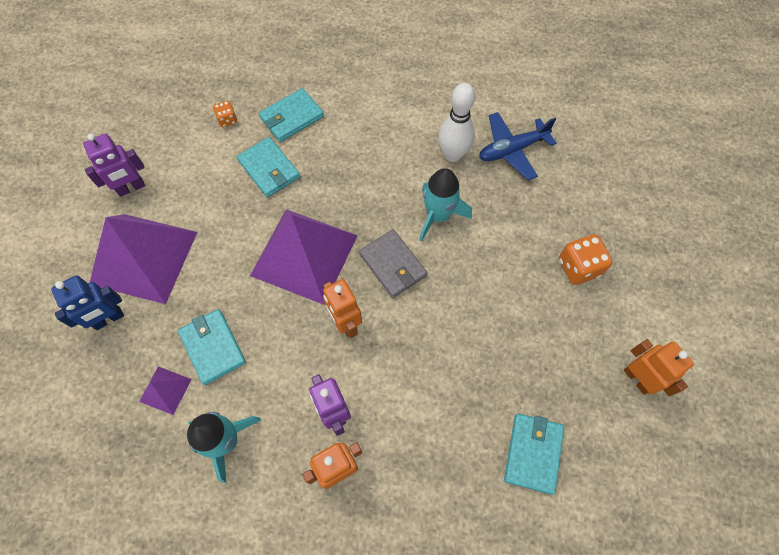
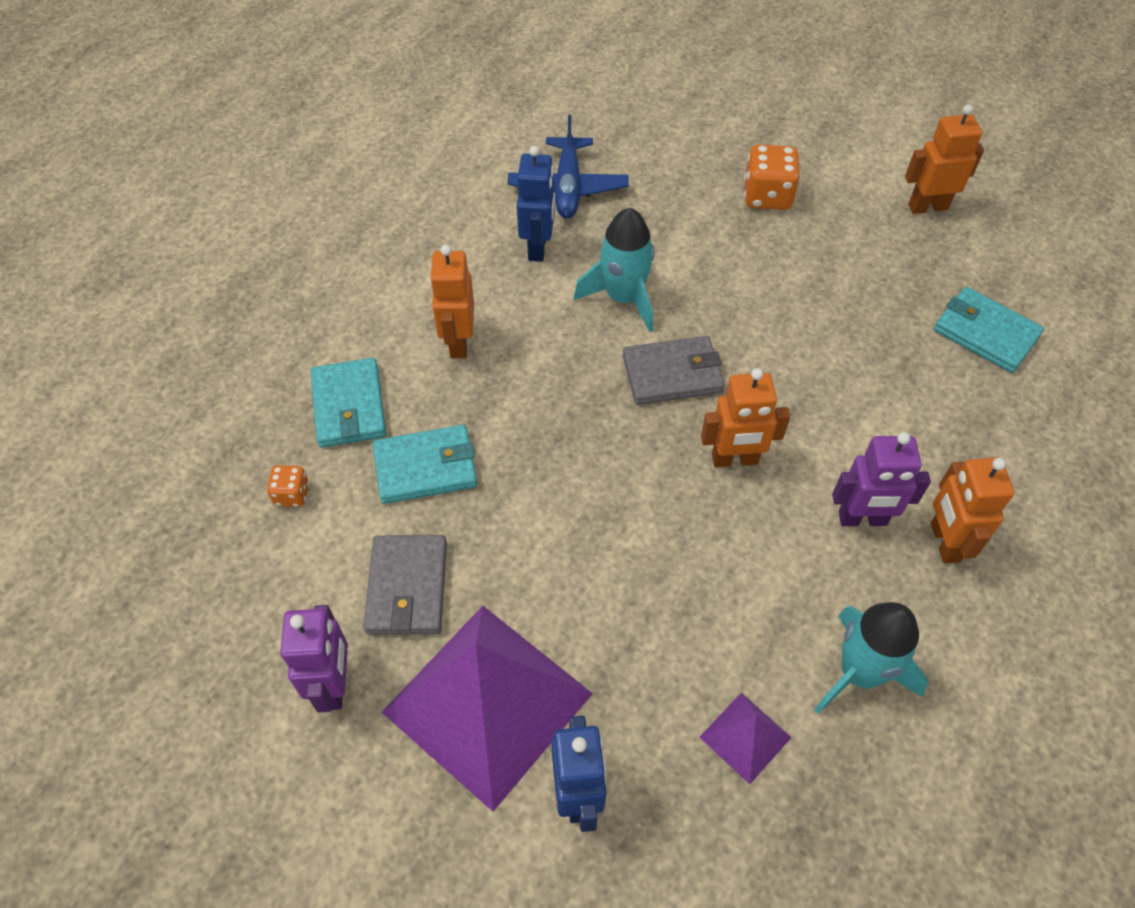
camera: 65 degrees left, 10 degrees down
(194, 194) = (407, 587): none -> grey wallet
(213, 347) = (700, 644): turquoise wallet -> none
(304, 255) = (602, 472): purple pyramid -> none
(359, 147) = (458, 342): none -> orange robot
(453, 155) = (538, 247): white bowling pin -> blue robot

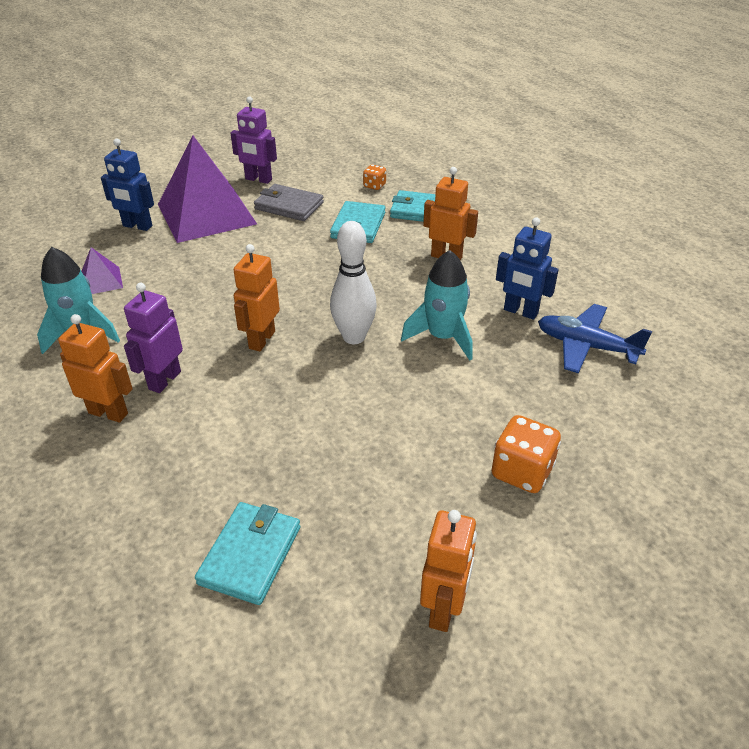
camera: 115 degrees right, 15 degrees down
(672, 374) = (354, 337): grey wallet -> white bowling pin
(985, 333) = (250, 555): turquoise wallet -> turquoise wallet turned 45 degrees counterclockwise

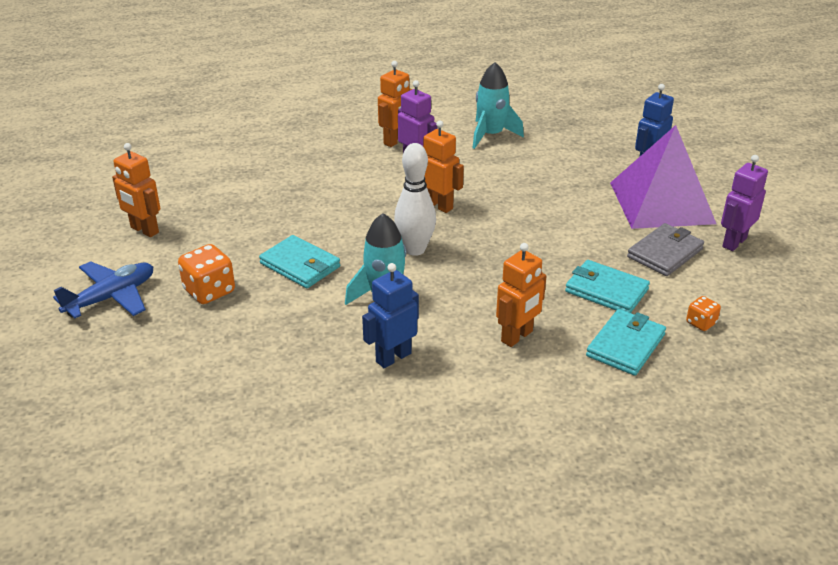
camera: 110 degrees right, 5 degrees down
(101, 281) = (560, 145): purple pyramid -> none
(250, 555) = (239, 175): turquoise wallet -> turquoise wallet (300, 265)
(586, 346) = (315, 382): blue plane -> blue plane (111, 297)

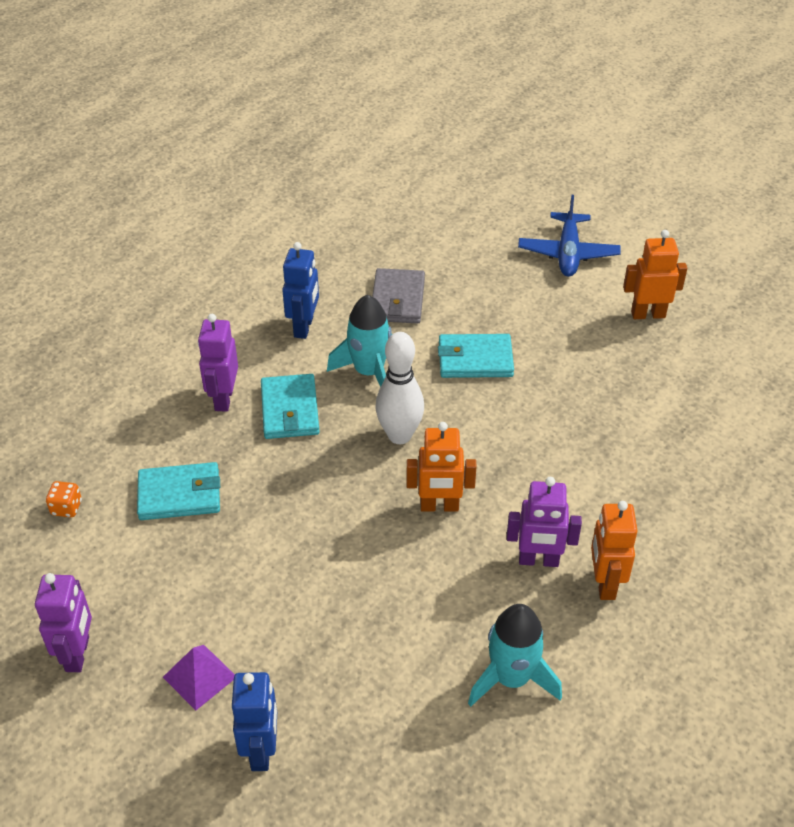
camera: 140 degrees right, 10 degrees up
(209, 291) = (509, 297): orange dice -> none
(517, 336) = (223, 398): orange robot -> purple robot
(625, 345) = (124, 443): turquoise wallet -> turquoise wallet (290, 410)
(661, 203) = (199, 676): purple pyramid -> purple pyramid, size x0.43
(665, 253) = (149, 585): grey wallet -> grey wallet (397, 299)

